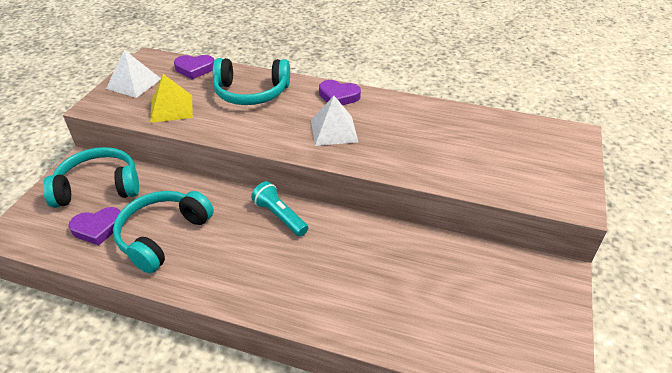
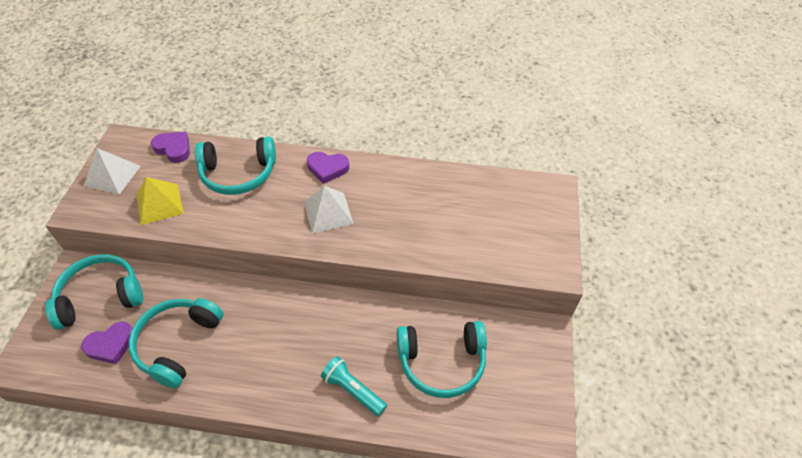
camera: 10 degrees left, 10 degrees up
(195, 69) = (173, 149): purple heart -> purple heart turned 135 degrees counterclockwise
(280, 216) = (288, 306): turquoise flashlight -> turquoise flashlight (353, 390)
(438, 288) = (442, 362): none -> turquoise headphones

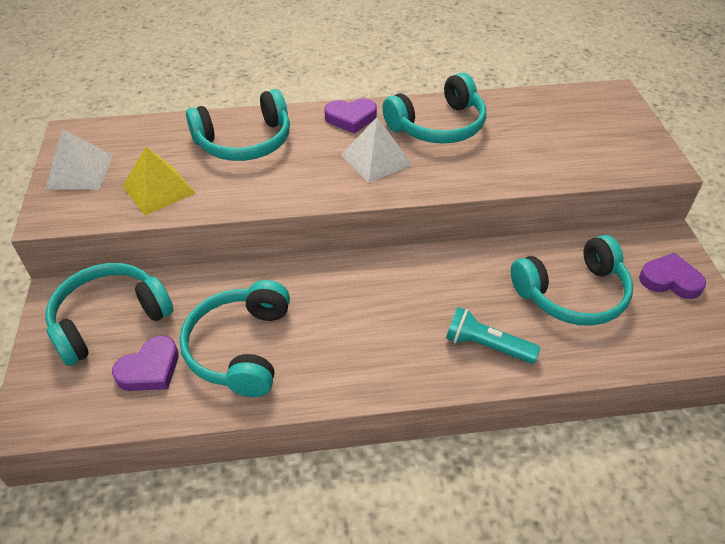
camera: 15 degrees left, 5 degrees down
(173, 149) = (148, 131): purple heart -> purple heart (670, 280)
(392, 190) = (438, 125): none -> turquoise headphones

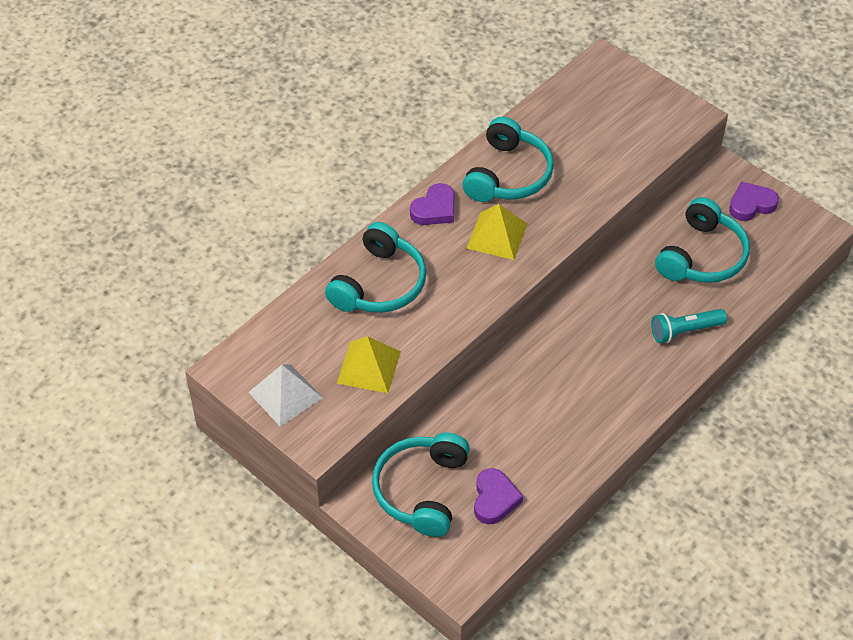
camera: 40 degrees left, 5 degrees up
(240, 348) = (535, 443): turquoise headphones -> none
(376, 159) = (496, 236): white pyramid -> yellow pyramid

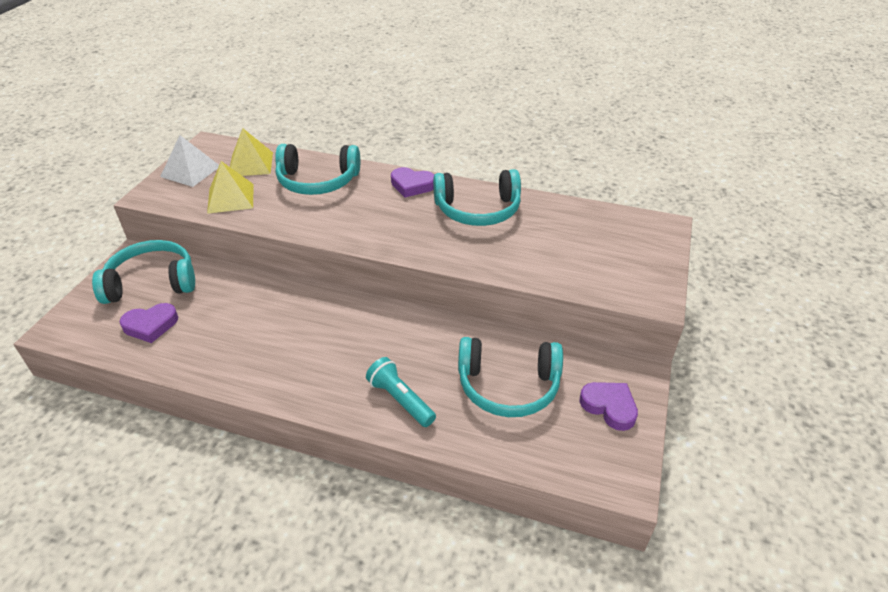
camera: 65 degrees right, 10 degrees down
(496, 236) = (404, 222): yellow pyramid -> yellow pyramid (250, 164)

